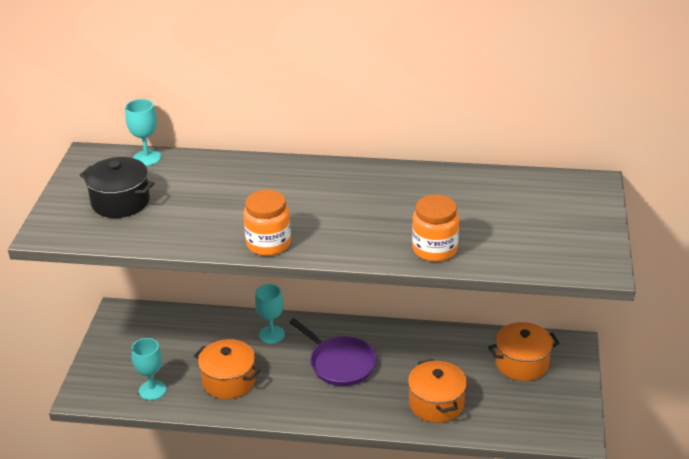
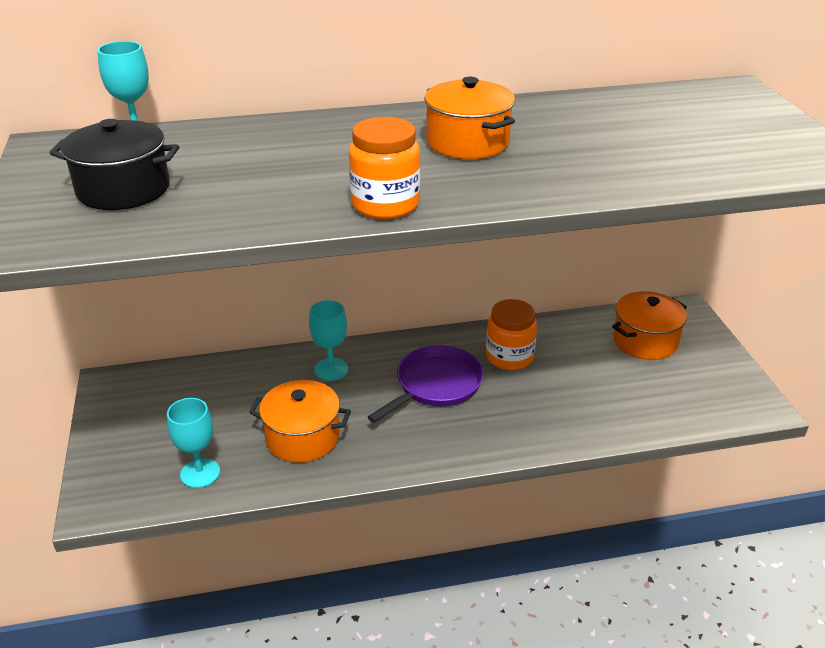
camera: 20 degrees left, 0 degrees up
(340, 363) = (435, 385): purple pan -> purple pan turned 75 degrees counterclockwise
(434, 249) = (618, 176): orange jar -> orange jar (509, 357)
(436, 404) = (579, 406): orange pot -> orange pot (467, 142)

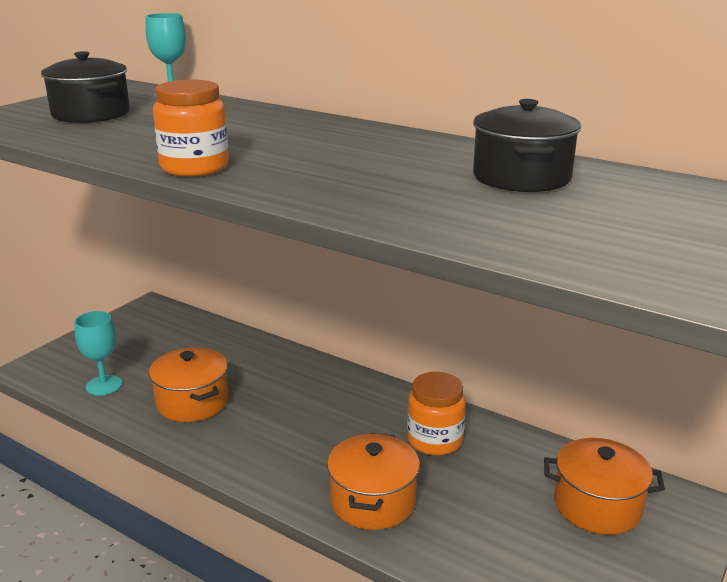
camera: 45 degrees right, 10 degrees down
(331, 369) = (284, 370): turquoise goblet -> none
(435, 385) = (338, 425): purple pan -> none
(467, 142) = (360, 156): orange pot -> orange pot (373, 501)
(599, 120) = (521, 177): none -> black pot

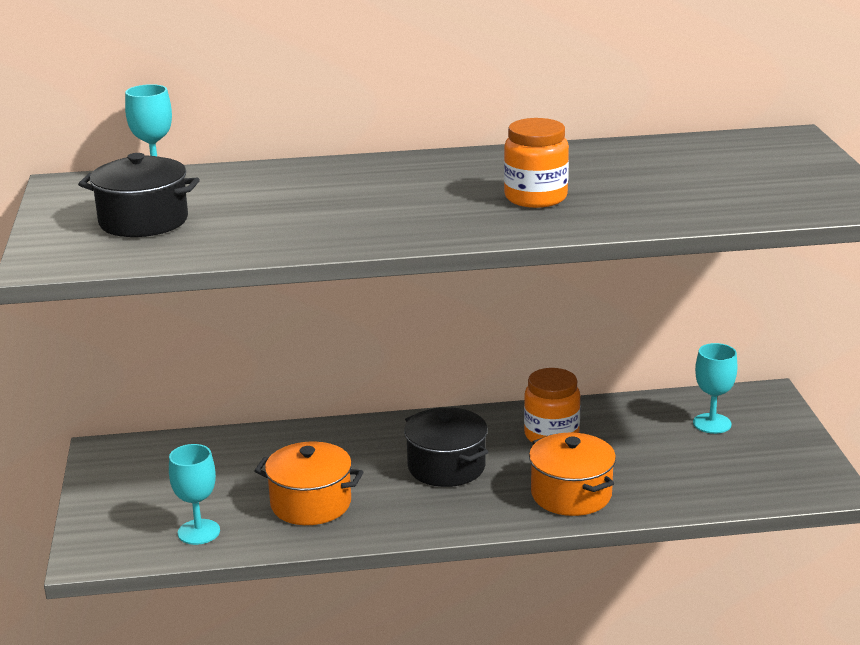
camera: 40 degrees left, 0 degrees up
(194, 167) = (394, 235): orange jar -> orange jar (535, 198)
(521, 177) = (630, 166): black pot -> black pot (446, 467)
(597, 505) = (712, 423): orange pot -> turquoise goblet

